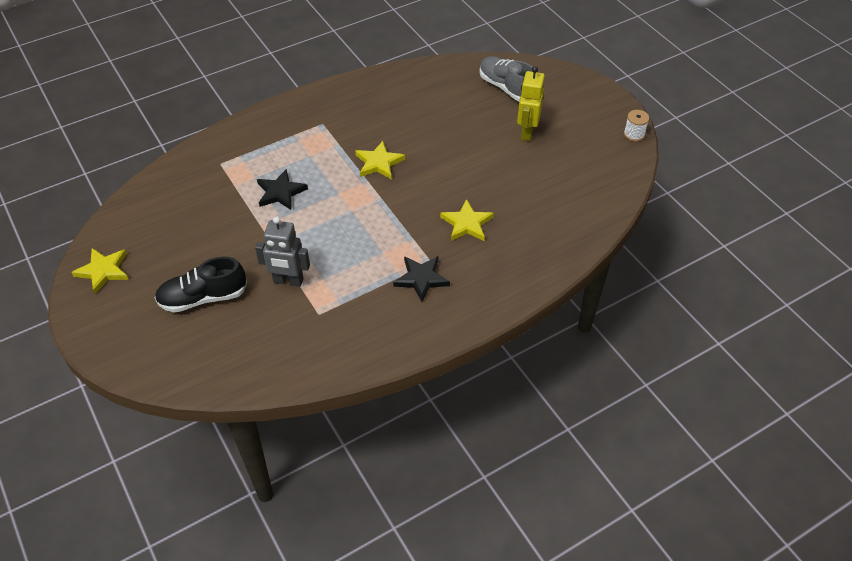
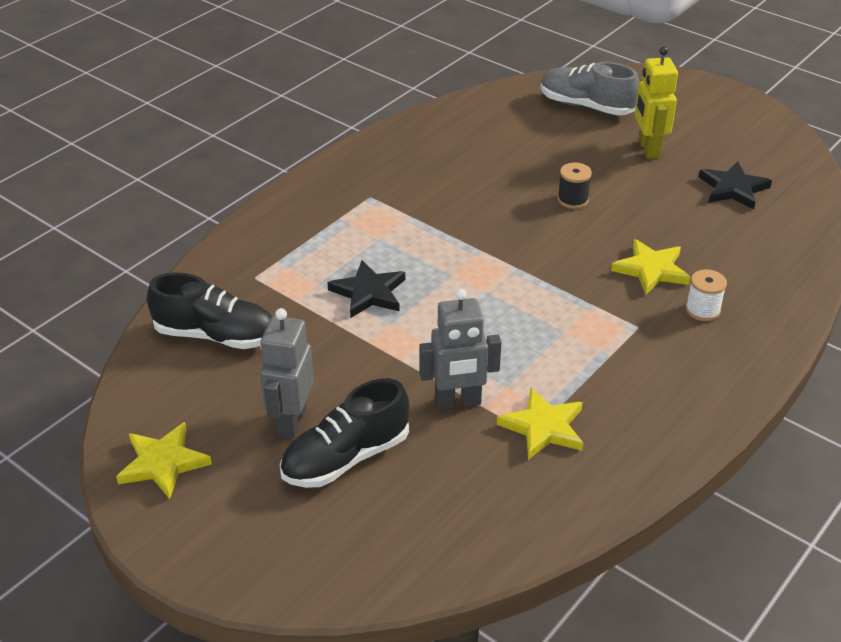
camera: 20 degrees left, 10 degrees down
(176, 197) = (216, 335): none -> black shoe
(186, 265) = (291, 421): none -> grey robot
(379, 163) = (482, 226): yellow star -> yellow star (543, 427)
(421, 279) = (641, 350): black star -> black star (733, 188)
(450, 158) = (573, 200): none -> black spool
(634, 134) = (779, 124): white spool -> white spool (702, 310)

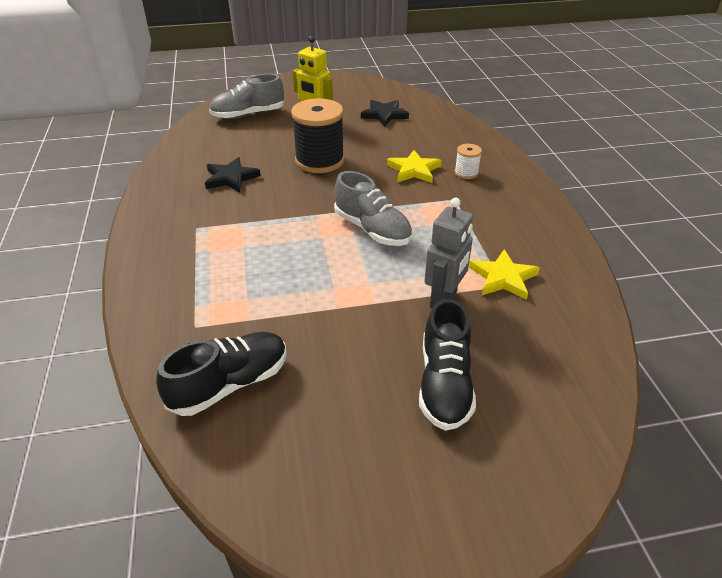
camera: 50 degrees left, 0 degrees up
(163, 463) = (340, 504): yellow star -> none
(291, 421) = (376, 393): grey robot -> none
(369, 293) = (290, 280): black star -> black star (231, 178)
(506, 299) = (372, 229): none -> grey shoe
(573, 200) = (319, 161): black spool -> black spool, size x2.12

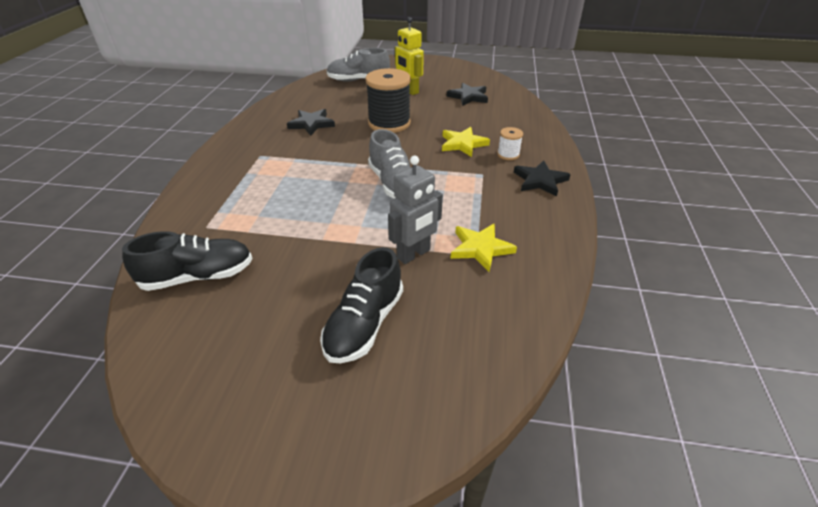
camera: 20 degrees right, 0 degrees up
(514, 195) = (540, 181): none -> black star

